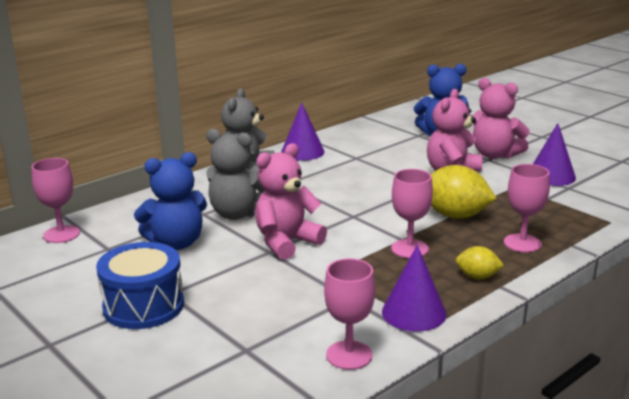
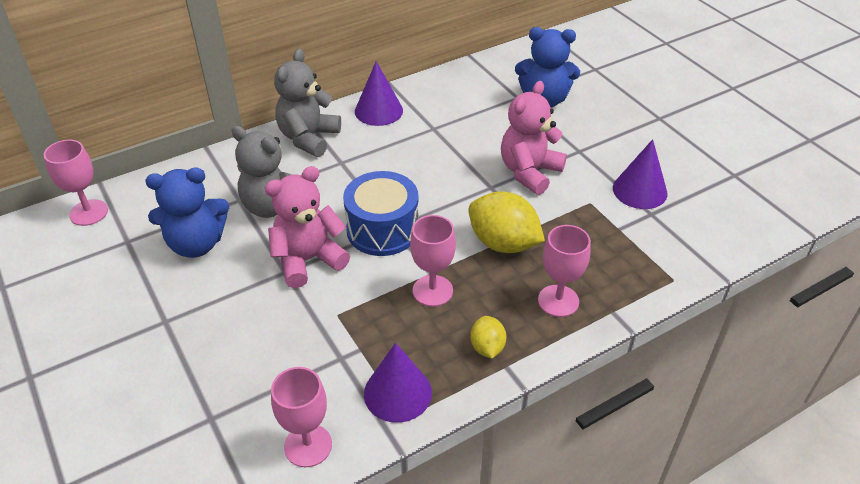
camera: 10 degrees right, 20 degrees up
(143, 306) = (133, 336): blue drum -> blue drum (382, 229)
(477, 277) = (487, 347): yellow lemon -> yellow lemon turned 60 degrees clockwise
(495, 155) = (590, 144): pink teddy bear -> none

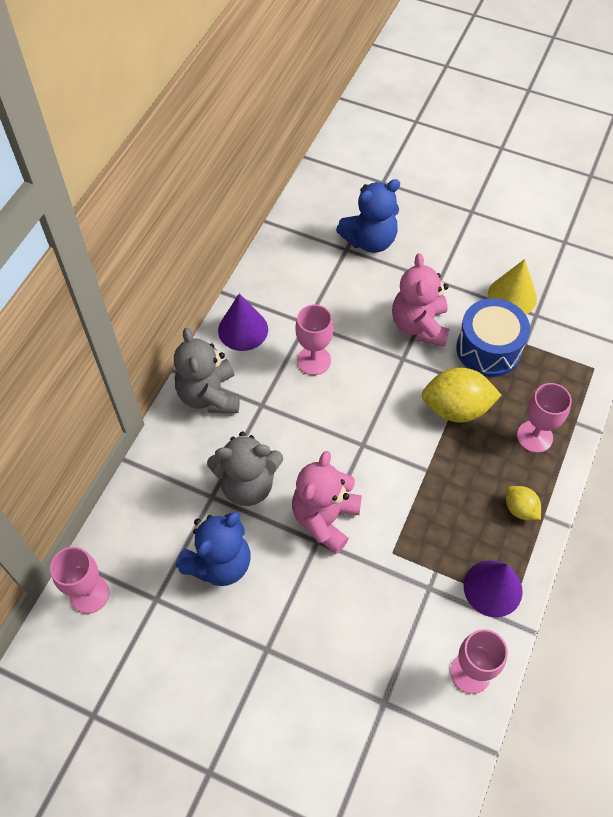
camera: 35 degrees left, 15 degrees up
(382, 229) = (356, 452): blue drum -> blue drum (488, 349)
(432, 291) = (442, 485): pink goblet -> pink goblet (314, 360)
(639, 190) = (512, 296): purple cone -> yellow cone

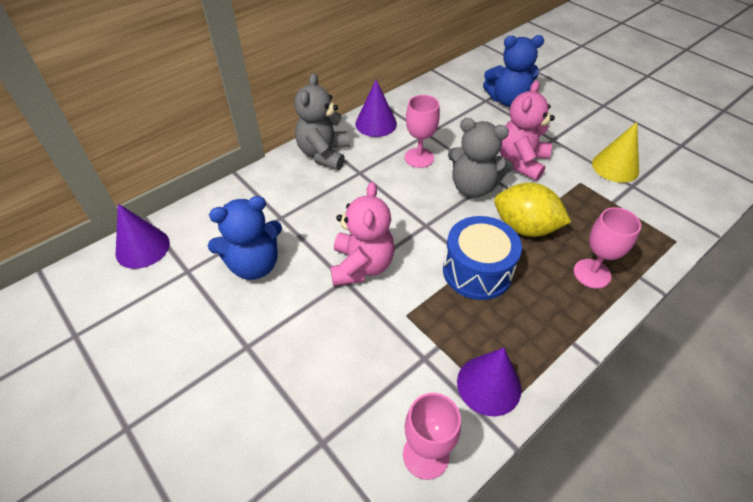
camera: 25 degrees right, 10 degrees down
(89, 594) = (142, 248): pink goblet -> purple cone
(247, 484) = (314, 219): grey teddy bear -> grey teddy bear (473, 187)
(325, 518) = (361, 266): pink teddy bear -> pink teddy bear turned 135 degrees clockwise
(488, 349) = (576, 195): blue drum -> blue drum (477, 271)
(520, 509) = (550, 327): yellow lemon -> none

